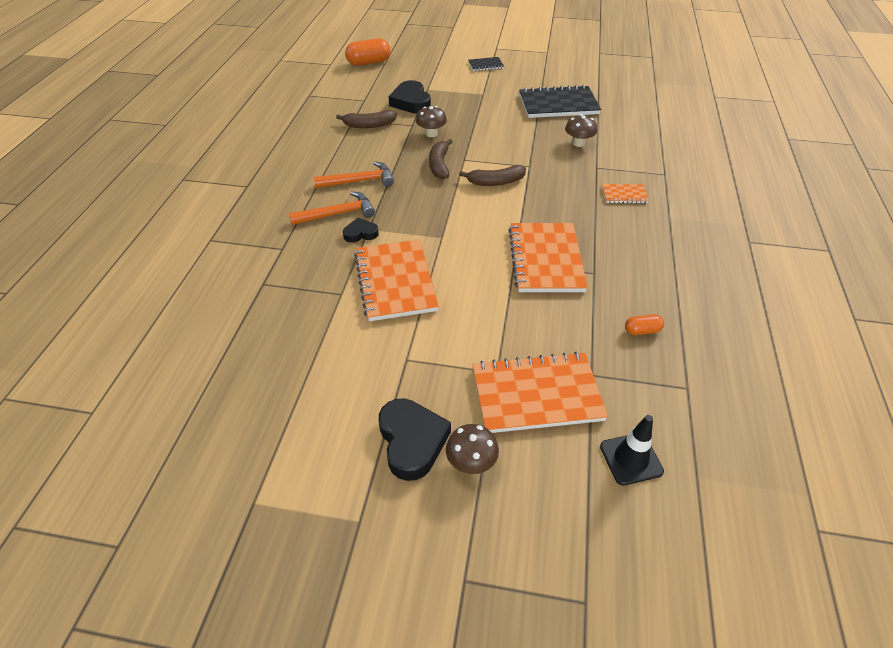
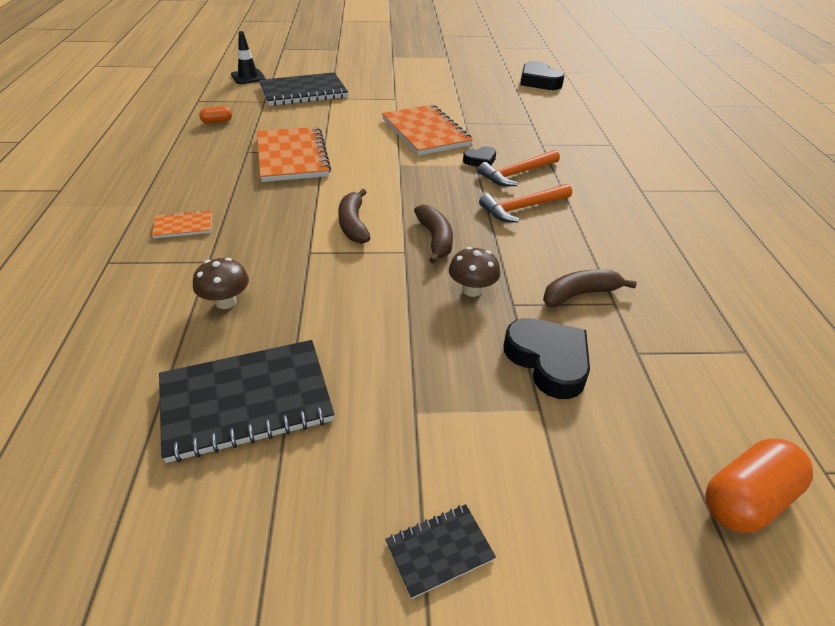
camera: 165 degrees right, 5 degrees down
(412, 441) = (377, 74): black heart -> black heart (539, 81)
(471, 463) = (341, 71): brown mushroom -> none
(496, 182) = (353, 224): brown banana -> brown banana turned 75 degrees counterclockwise
(536, 395) = (303, 92): orange notebook -> black notebook

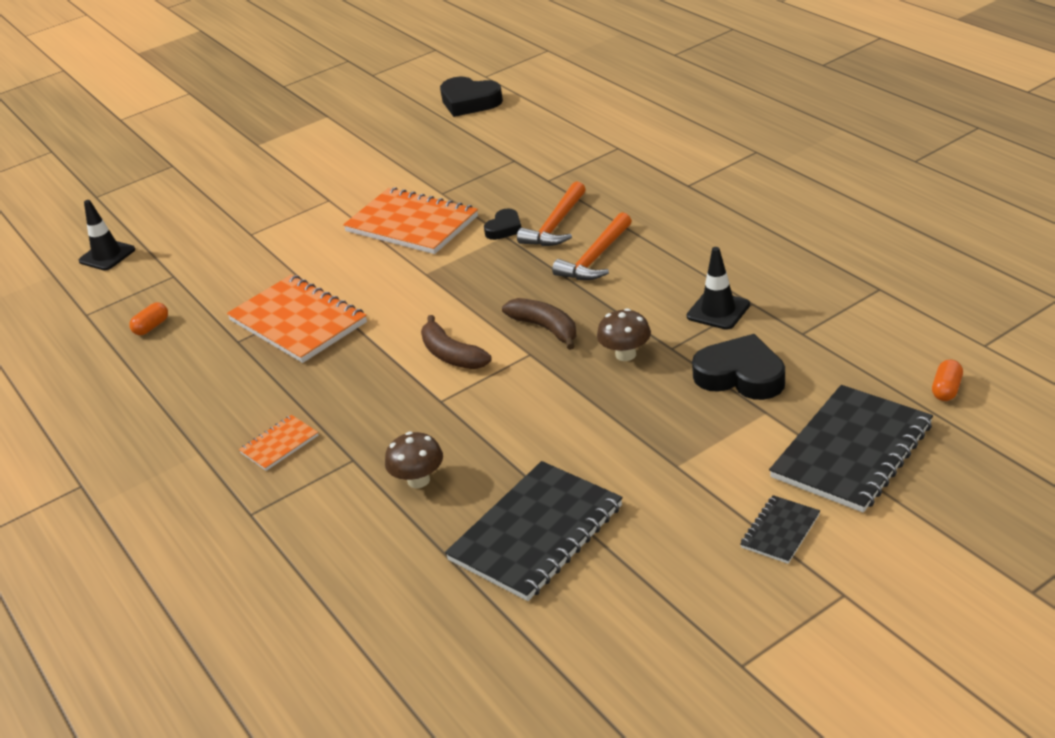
camera: 25 degrees left, 5 degrees down
(303, 92) = (206, 242): black notebook -> black notebook (851, 451)
(579, 294) = (718, 311): brown banana -> black traffic cone
(746, 499) = (946, 389): orange capsule -> orange capsule, size x0.52

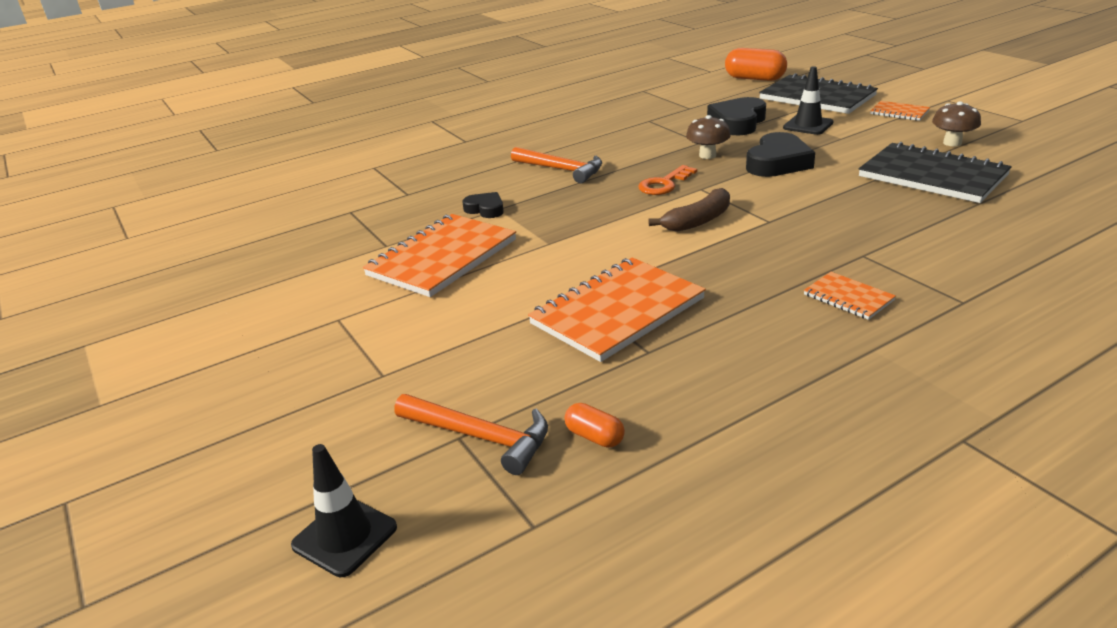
camera: 90 degrees left, 5 degrees down
(418, 480) = (884, 223): brown mushroom -> brown mushroom (952, 143)
(469, 102) = (183, 243): black heart -> black heart (778, 162)
(545, 328) = (664, 184): brown banana -> orange key
(556, 225) = (495, 187): orange hammer -> orange hammer (480, 437)
(718, 311) = (656, 129): black traffic cone -> black traffic cone (808, 125)
(780, 531) = (899, 112): black notebook -> orange notebook
(946, 389) = (754, 78): orange capsule -> orange capsule, size x1.93

